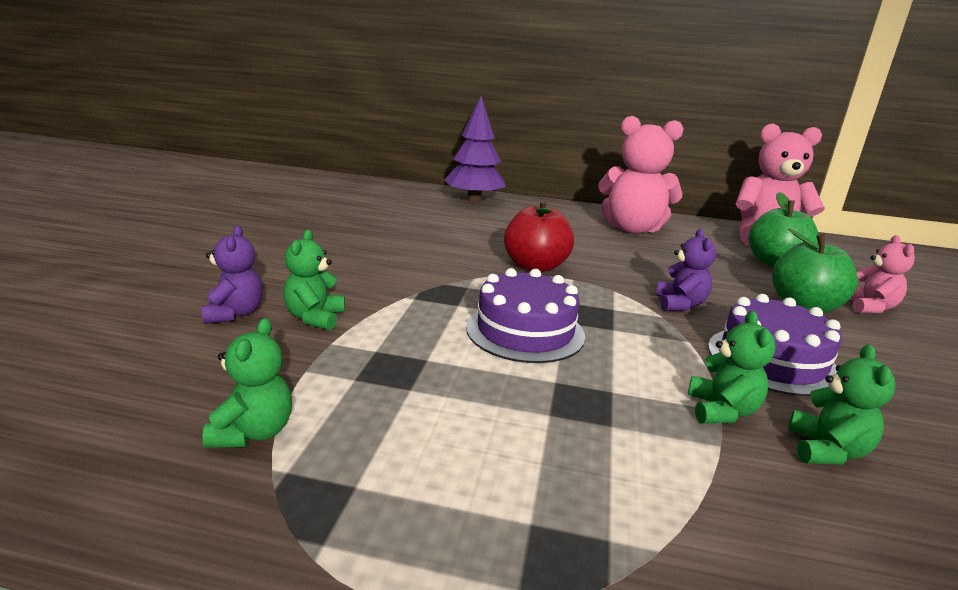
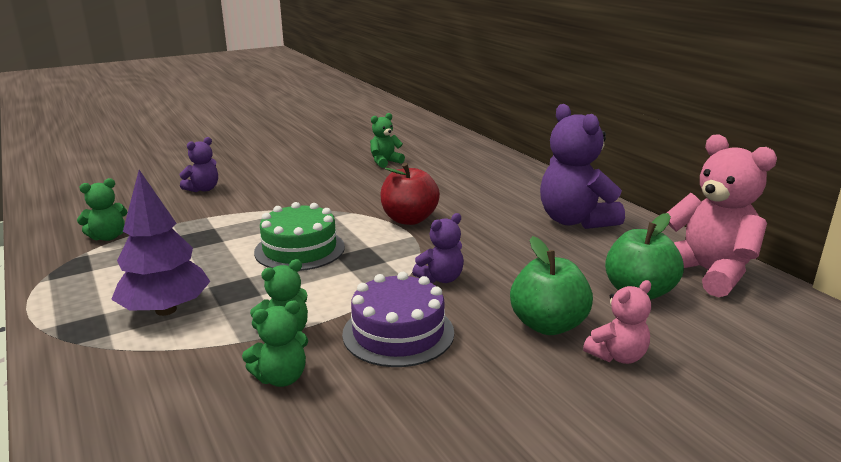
camera: 50 degrees right, 0 degrees up
(315, 317) = (227, 203): green teddy bear -> green teddy bear (385, 162)
(474, 200) = (496, 163): purple tree -> purple tree (166, 310)
(525, 331) = (299, 249): purple cake -> green cake
(632, 229) = (575, 221): pink teddy bear -> purple teddy bear

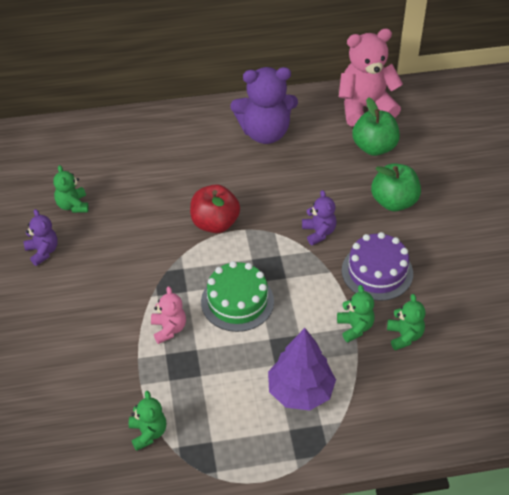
camera: 70 degrees left, 25 degrees up
(203, 189) = (64, 356): purple teddy bear -> purple teddy bear (42, 251)
(617, 356) = (433, 186): pink teddy bear -> pink teddy bear (169, 329)

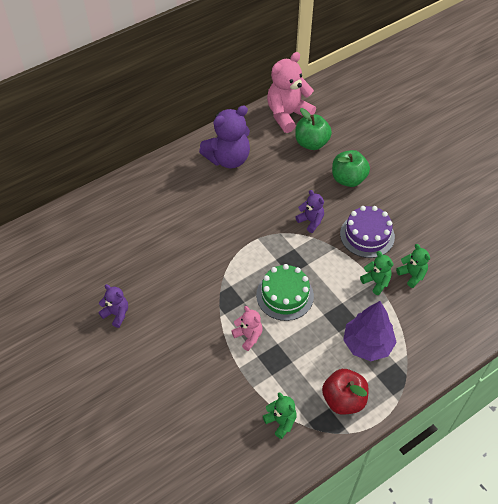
camera: 25 degrees left, 5 degrees up
(72, 205) = (117, 268): green teddy bear -> none
(215, 223) = (233, 242): red apple -> red apple (343, 400)

